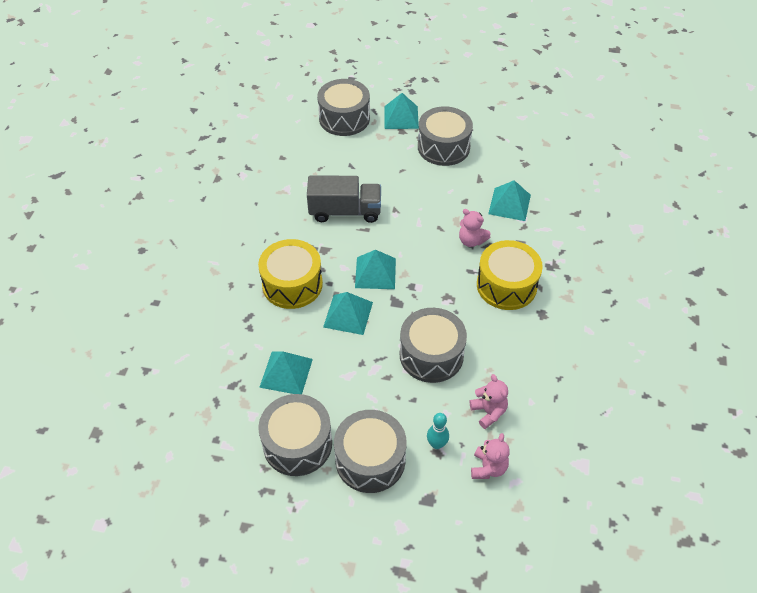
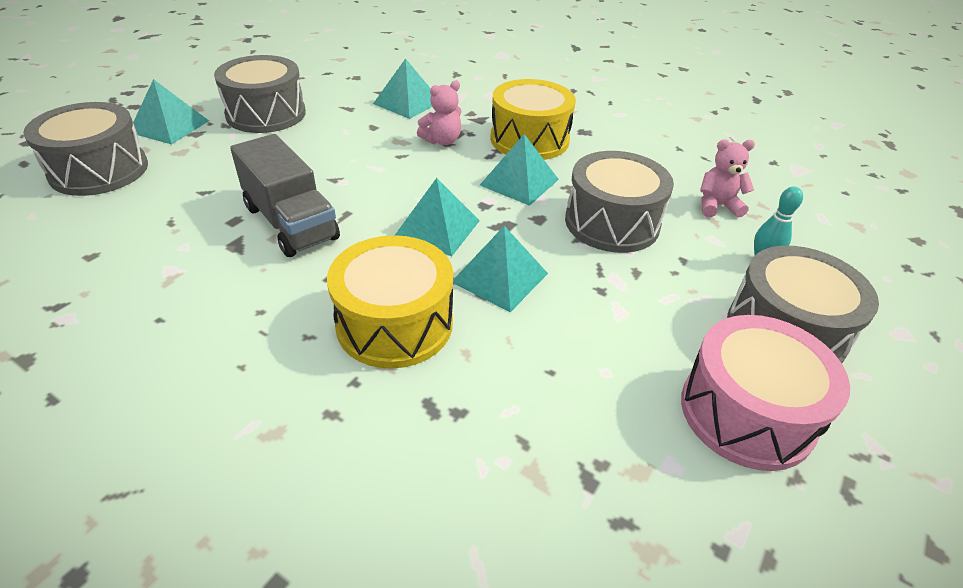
camera: 70 degrees left, 10 degrees down
(286, 373) = (588, 386): turquoise pyramid -> turquoise pyramid (519, 182)
(297, 444) = (746, 413): grey drum -> pink drum
(345, 211) = (291, 223): grey truck -> grey truck turned 120 degrees clockwise
(488, 468) = (802, 230): pink teddy bear -> none

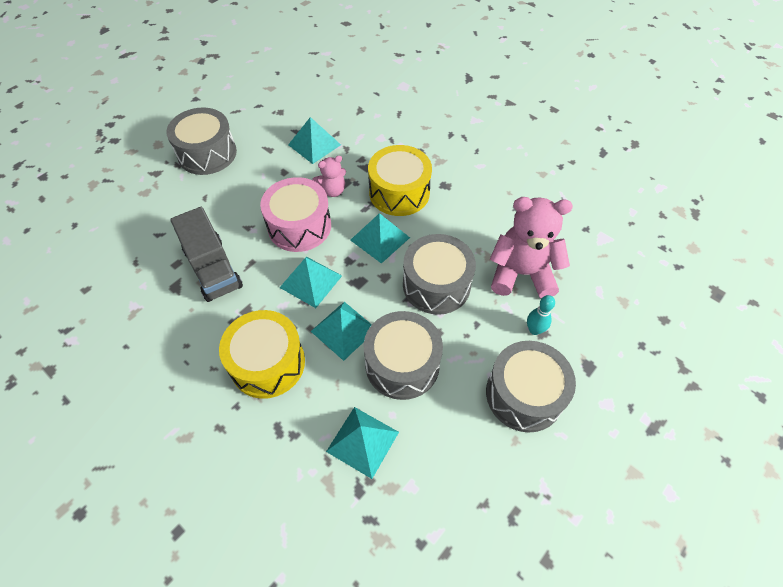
camera: 10 degrees right, 15 degrees up
(99, 170) = (90, 208): grey drum -> grey drum (402, 364)
(169, 126) = (138, 164): turquoise pyramid -> turquoise pyramid (363, 441)
(717, 206) = (521, 273): pink teddy bear -> pink teddy bear, size x1.90
(746, 413) = (471, 455): pink drum -> pink drum (299, 226)

